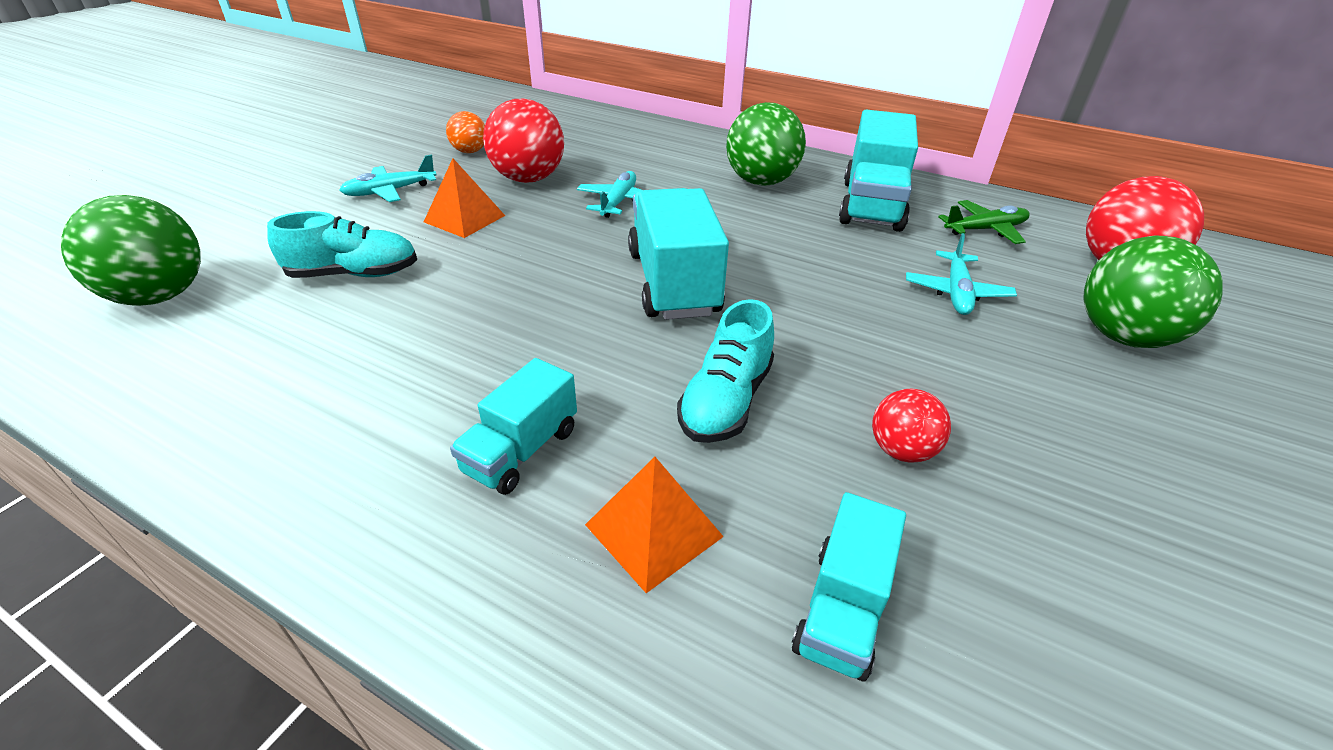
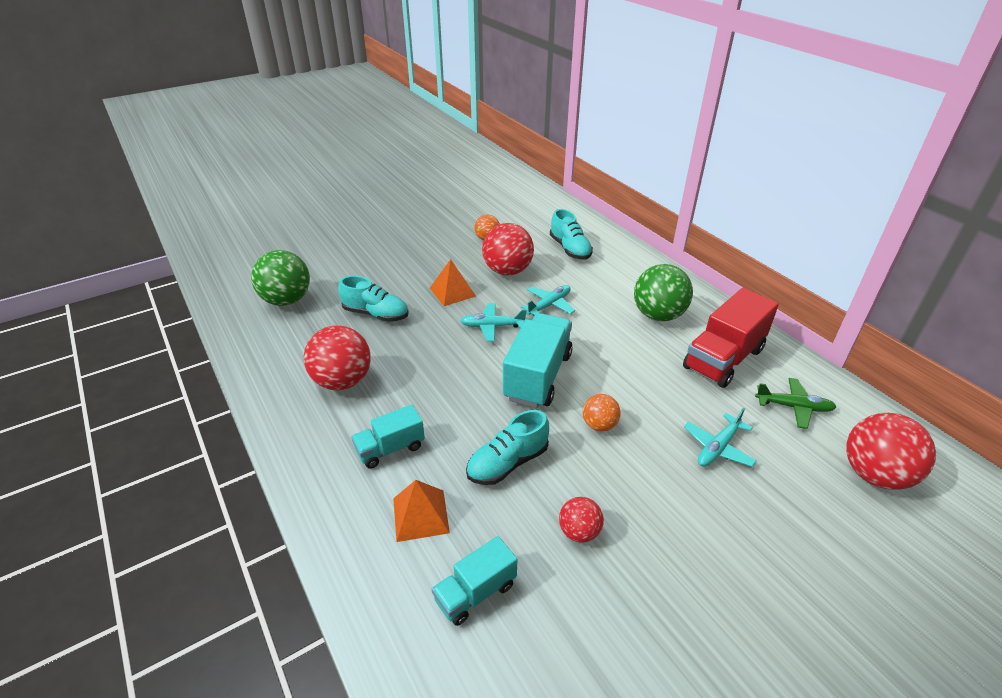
camera: 30 degrees right, 0 degrees up
(357, 381) = (342, 381): none -> red ball
(390, 191) = (425, 259): turquoise plane -> turquoise plane (492, 326)
(594, 141) = (570, 249): none -> turquoise shoe
(803, 313) = (599, 425): none -> orange ball
(871, 205) = (723, 359): turquoise truck -> red truck
(1123, 336) = (810, 525): green ball -> none

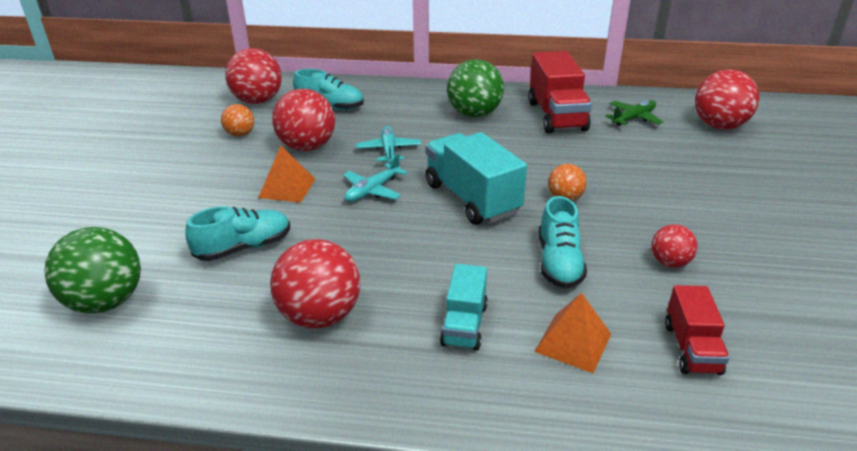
camera: 50 degrees left, 5 degrees down
(475, 592) = (691, 348): turquoise truck -> red truck
(534, 220) = (258, 101): none -> red ball
(718, 448) = (642, 163): turquoise plane -> none

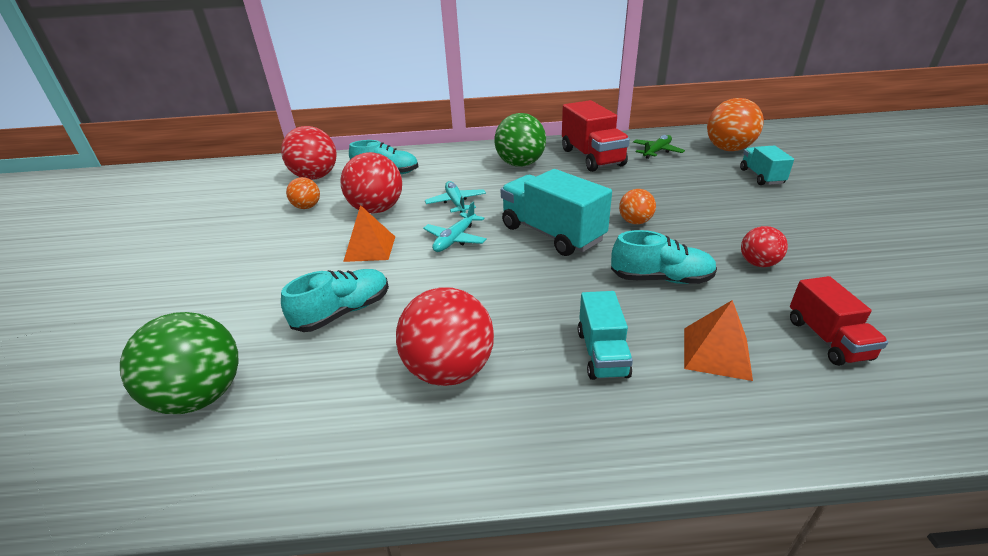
camera: 10 degrees left, 0 degrees up
(559, 263) = (661, 279): turquoise shoe -> turquoise shoe turned 75 degrees counterclockwise
(719, 126) = (728, 149): red ball -> orange ball
(736, 165) = (761, 177): none -> turquoise truck

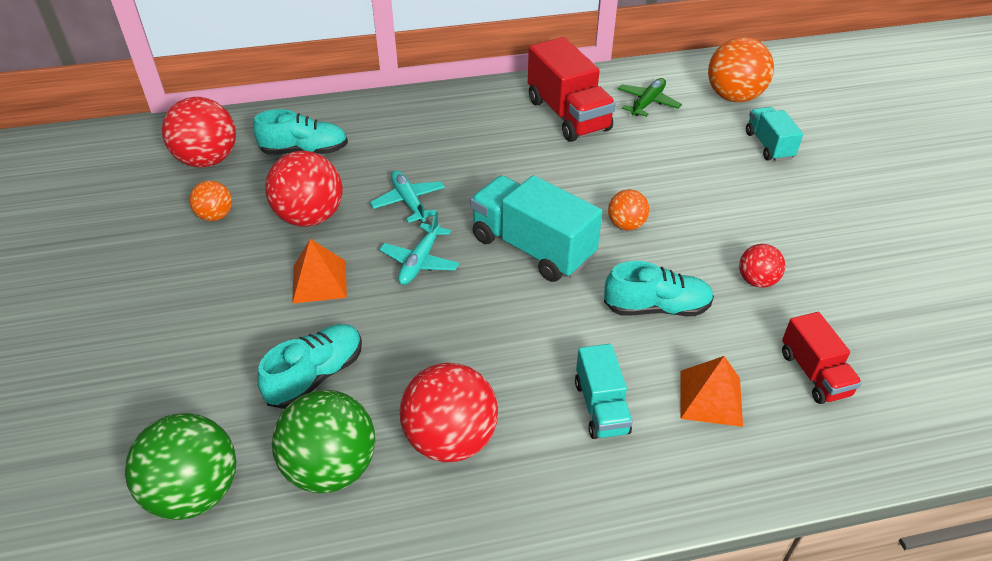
camera: 10 degrees left, 10 degrees up
(520, 164) = (478, 130): green ball -> green ball (331, 468)

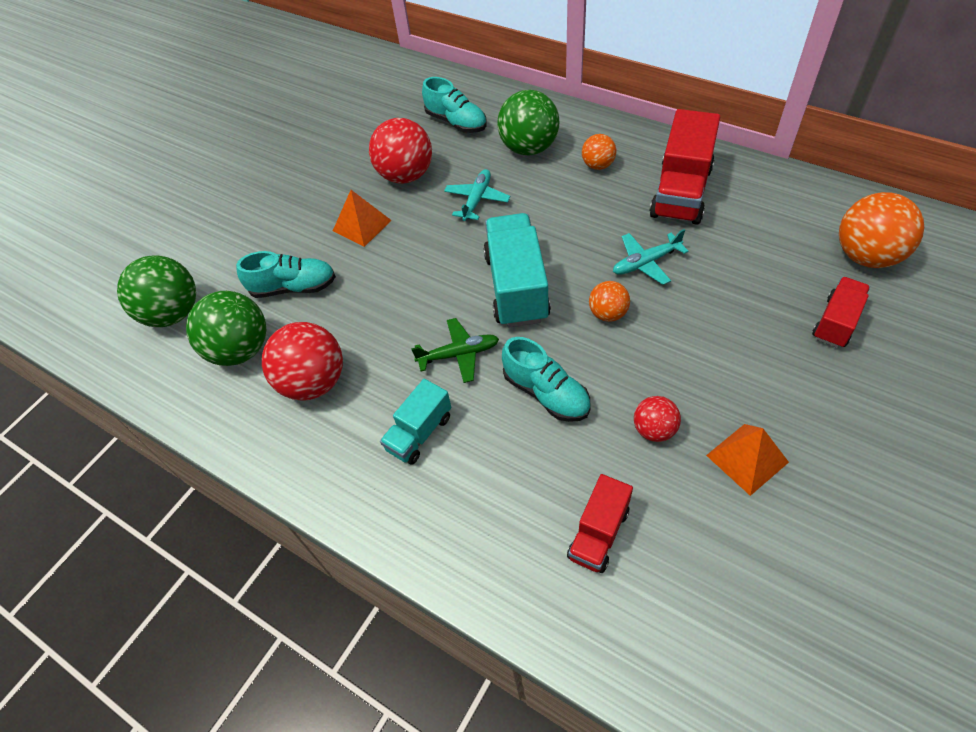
camera: 50 degrees right, 10 degrees up
(208, 160) = (394, 99): red ball -> none
(215, 216) = (356, 143): orange ball -> orange ball (598, 165)
(403, 140) = (529, 148): none -> green ball
(420, 261) = (433, 250): turquoise plane -> turquoise plane (645, 263)
(647, 103) = (768, 217): green plane -> green plane (459, 354)
(710, 398) = (497, 486): orange pyramid -> orange pyramid (747, 458)
(769, 145) = (836, 322): turquoise truck -> red truck

